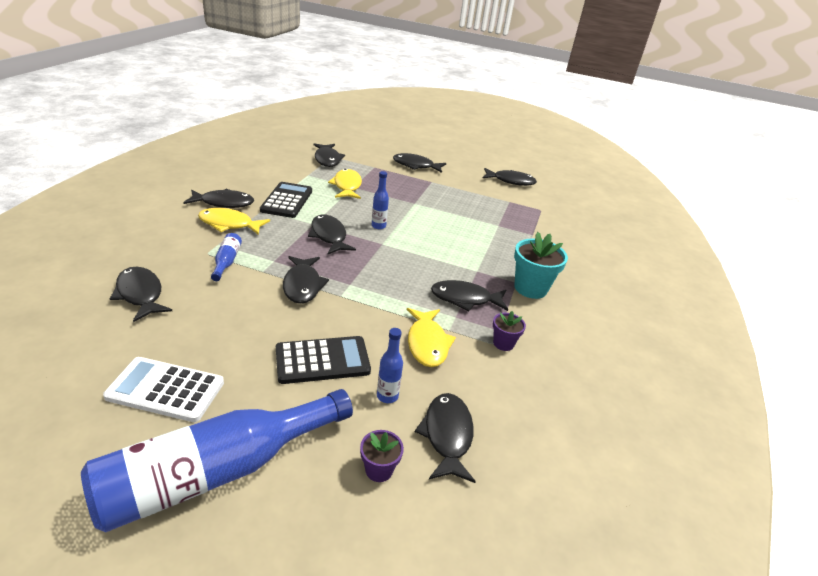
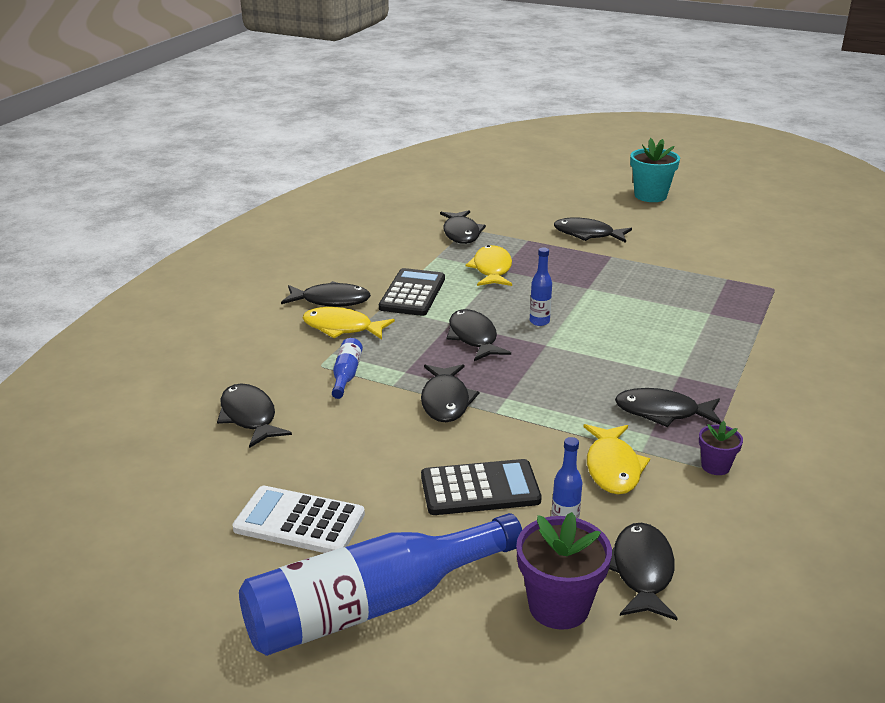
camera: 10 degrees right, 5 degrees down
(379, 469) = (559, 606): purple flower pot -> purple flower pot, size x1.82
(511, 181) = (729, 249): black fish -> none
(530, 288) = (755, 396): turquoise flower pot -> turquoise flower pot (650, 196)

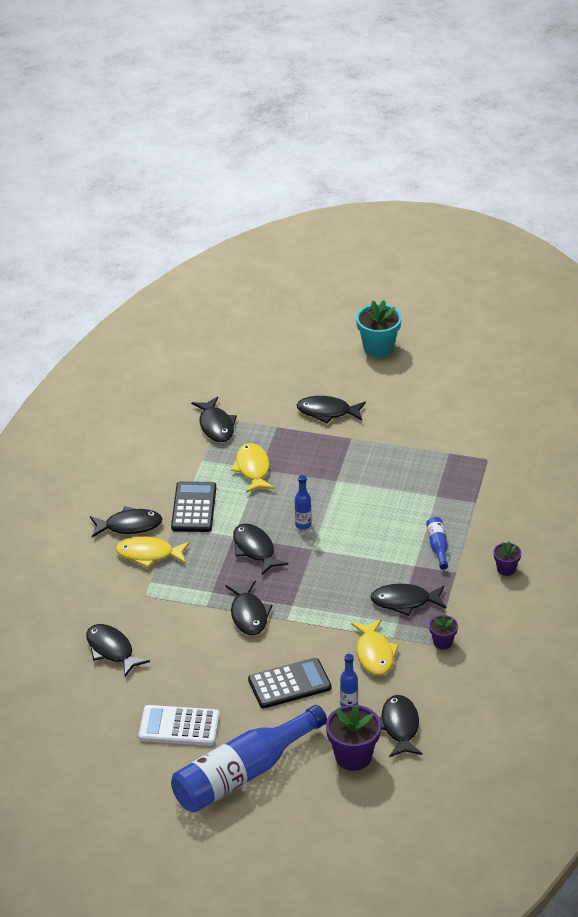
camera: 10 degrees left, 10 degrees up
(346, 375) = (168, 601): blue bottle -> blue bottle (438, 546)
(806, 394) = (506, 569): none -> purple flower pot

